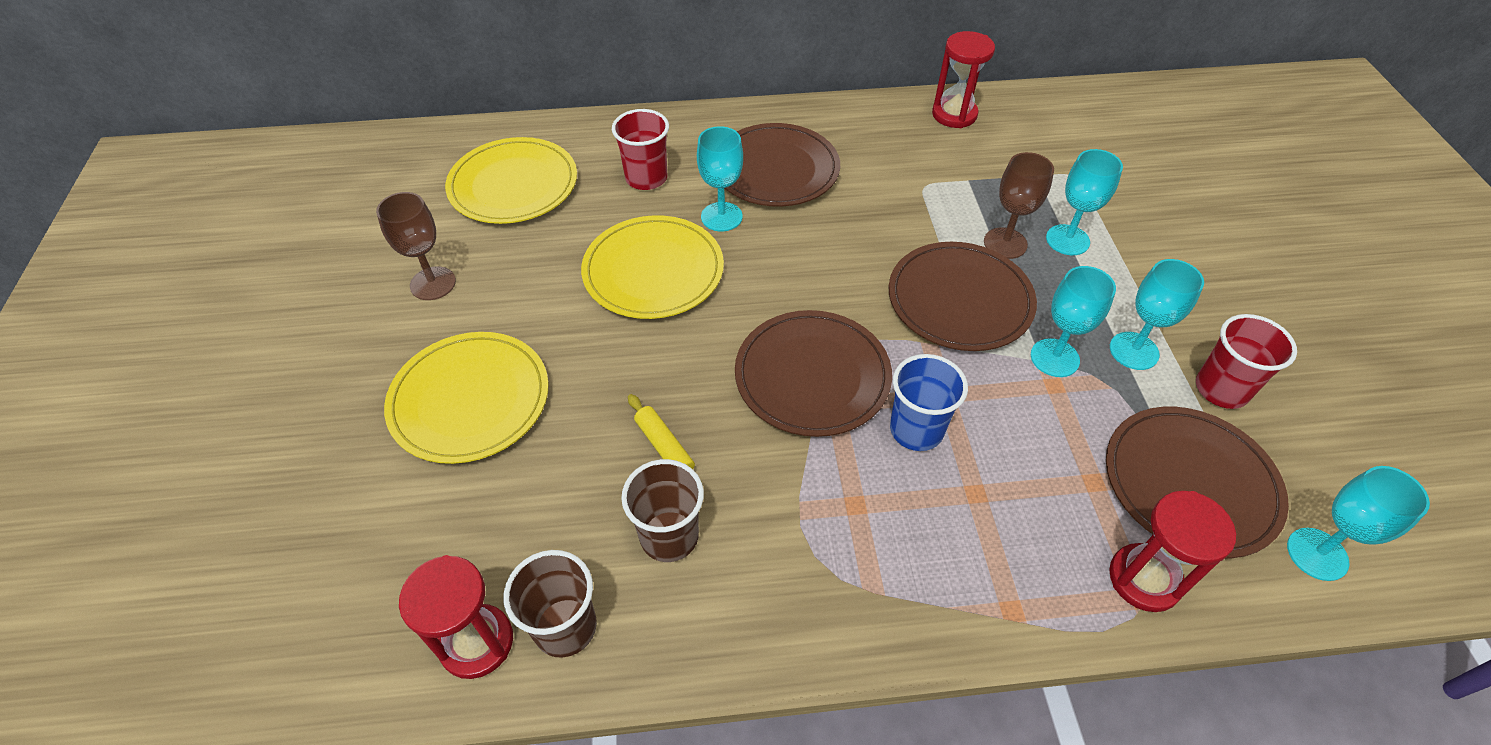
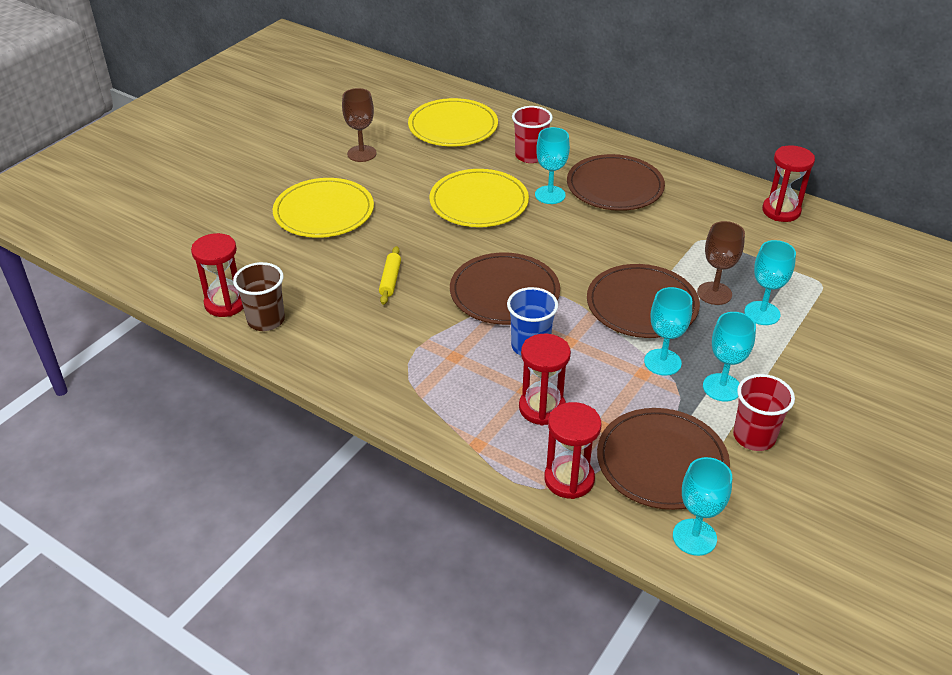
camera: 40 degrees right, 10 degrees down
(669, 536) = (349, 315): brown cup -> none
(1017, 504) = (542, 408): none -> red hourglass

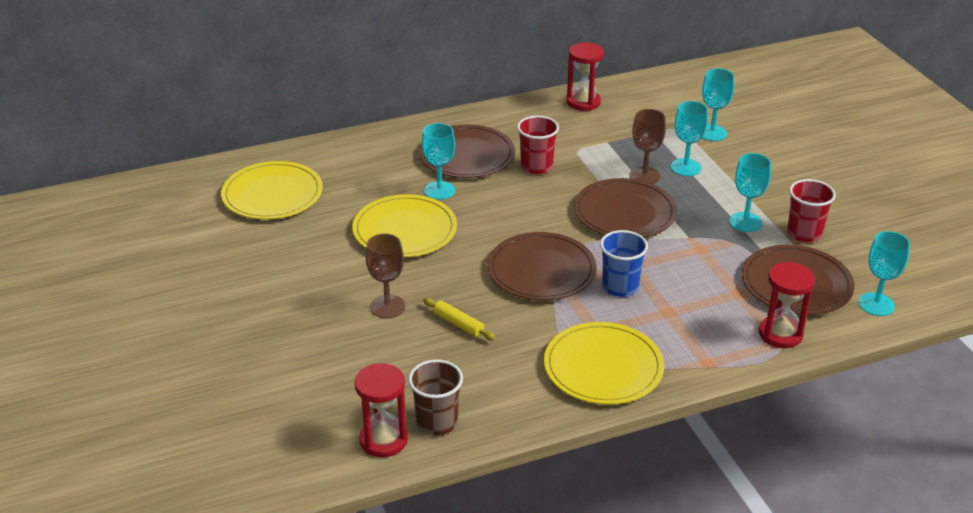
camera: 55 degrees left, 5 degrees down
(324, 212) = (310, 323): yellow plate -> yellow plate (603, 367)
(361, 153) = (245, 263): brown goblet -> brown goblet (387, 306)
(530, 156) = (372, 175): red cup -> red cup (536, 167)
(542, 408) = (695, 313): red hourglass -> none
(662, 362) = (696, 234): turquoise goblet -> turquoise goblet (712, 133)

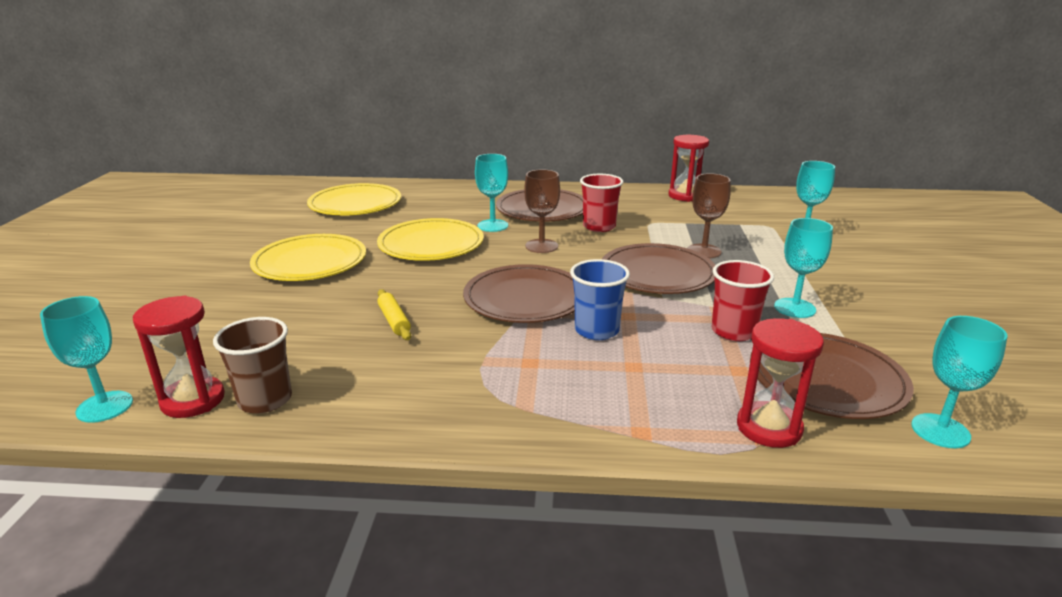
camera: 25 degrees right, 10 degrees down
(387, 306) = (347, 292): brown goblet -> brown goblet (541, 246)
(603, 367) = (504, 400): yellow plate -> yellow plate (310, 262)
(685, 167) = (755, 253): turquoise goblet -> turquoise goblet (104, 407)
(804, 233) = (867, 333): red cup -> red cup (733, 331)

